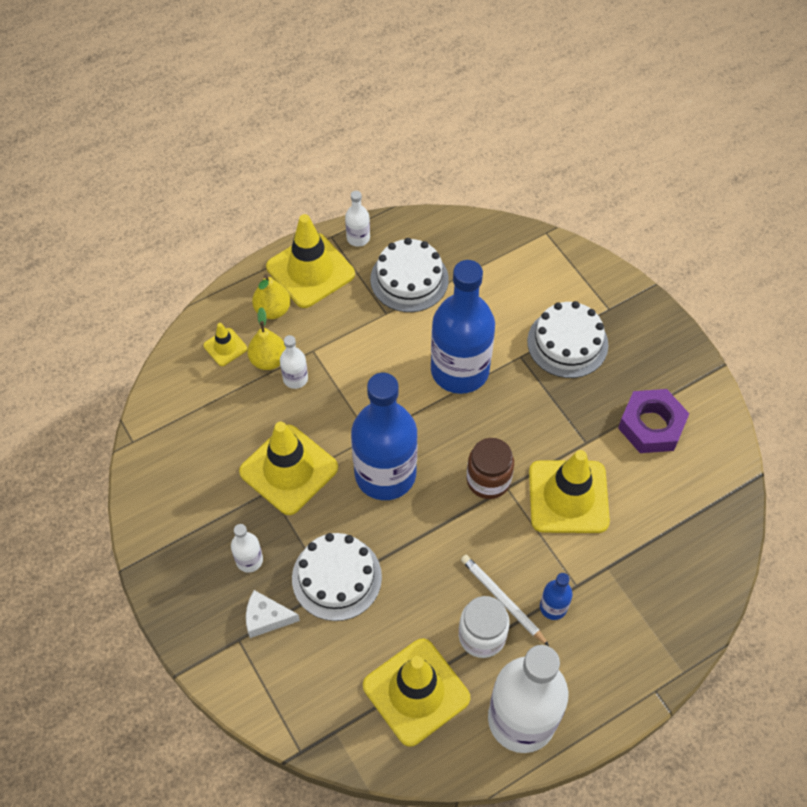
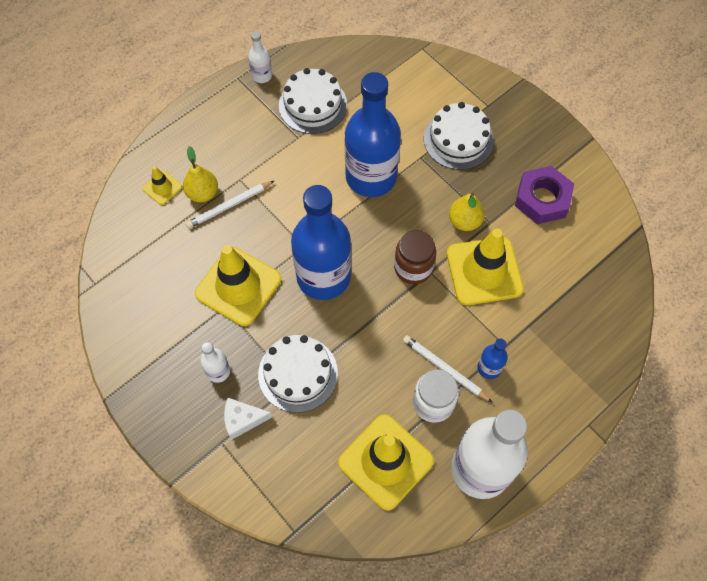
camera: 10 degrees left, 5 degrees up
(273, 310) = (198, 149): yellow pear -> yellow pear (464, 221)
(295, 378) = (229, 206): white bottle -> white pencil
(310, 270) = (225, 110): yellow traffic cone -> none

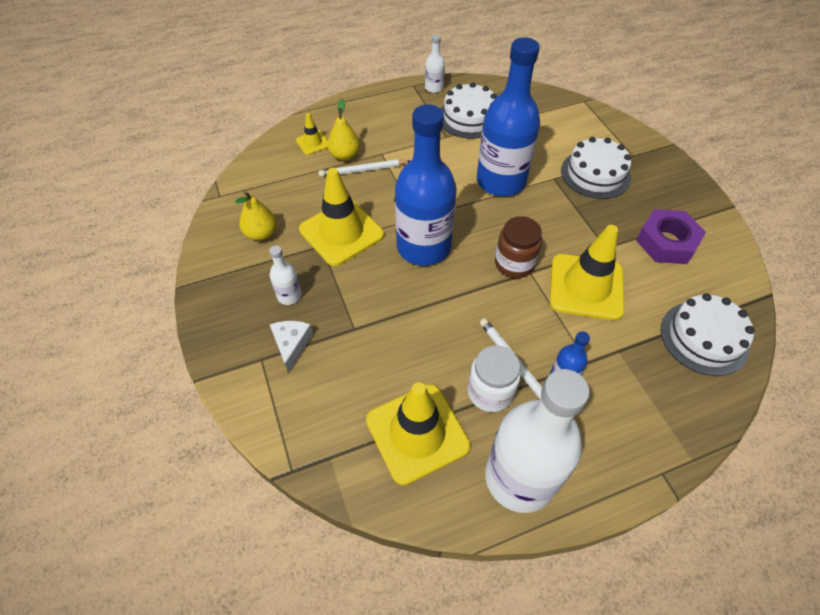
camera: 20 degrees right, 10 degrees down
(243, 420) = (291, 345): white cheese -> white cheese turned 75 degrees clockwise
(298, 373) = (363, 321): white cake -> white cake (704, 338)
(464, 221) = (580, 239): yellow pear -> yellow pear (261, 233)

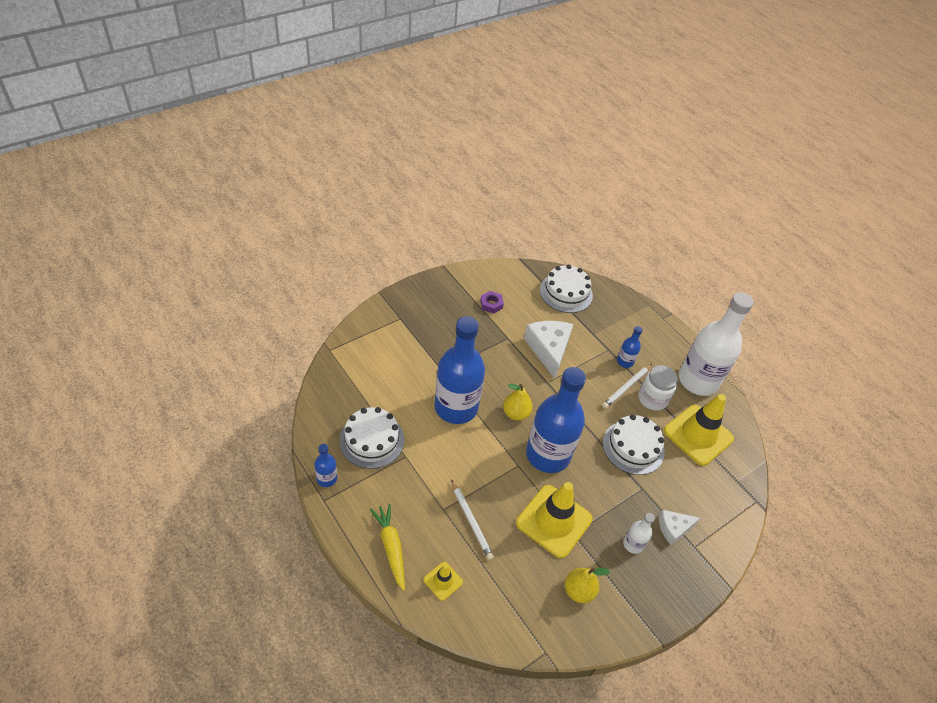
camera: 110 degrees left, 5 degrees down
(344, 155) = (454, 543): yellow pear -> yellow pear (516, 413)
(355, 117) = (391, 547): none -> yellow carrot
(434, 88) = (327, 478): white bottle -> blue bottle
(514, 264) = (543, 392): brown jar -> none
(586, 287) = (548, 349): yellow traffic cone -> white cheese
(595, 174) = (429, 343): white cake -> white cake (633, 447)
(666, 242) = (491, 304): purple nut -> purple nut, size x0.55

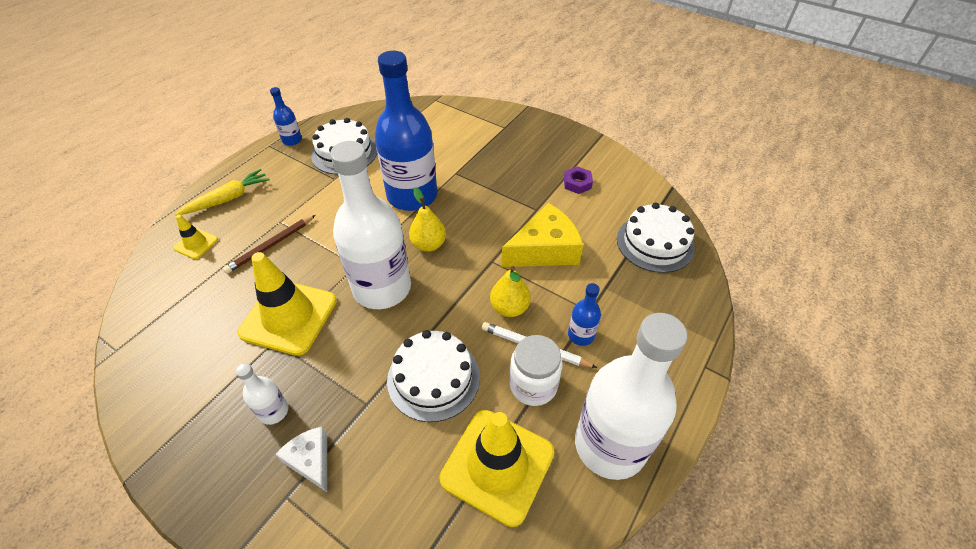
camera: 75 degrees right, 0 degrees up
(471, 521) = (271, 245): white pencil -> brown pencil
(548, 349) = (544, 249): white cheese -> yellow cheese
(548, 454) = (382, 288): blue bottle -> white bottle
(578, 591) = (196, 364): yellow pear -> yellow pear (509, 308)

